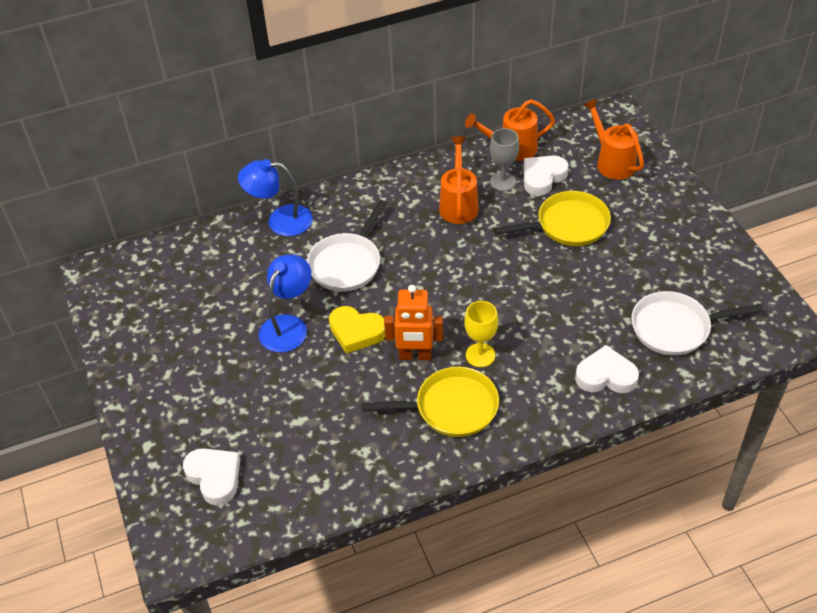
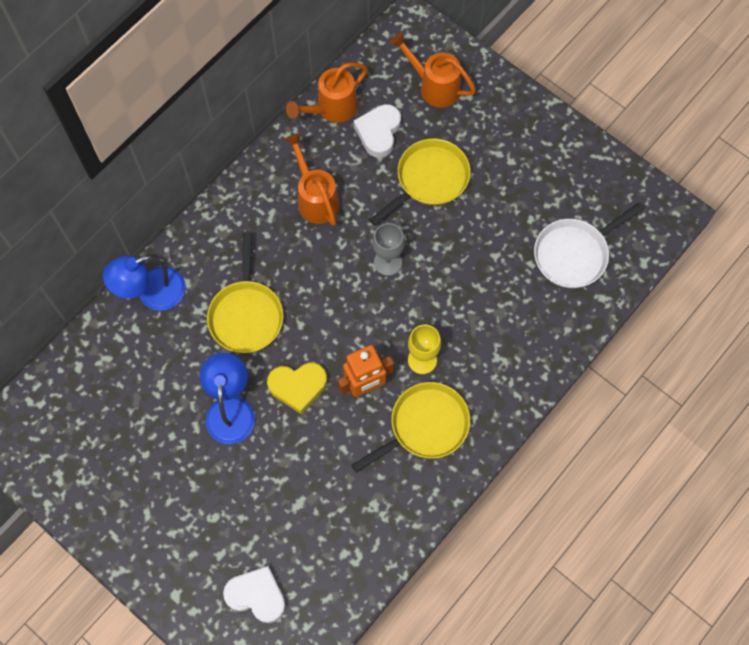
camera: 30 degrees left, 20 degrees up
(347, 263) = (246, 314): white pan -> yellow pan
(503, 182) = (343, 153): grey goblet -> grey goblet (387, 262)
(606, 375) = (539, 331): white heart -> none

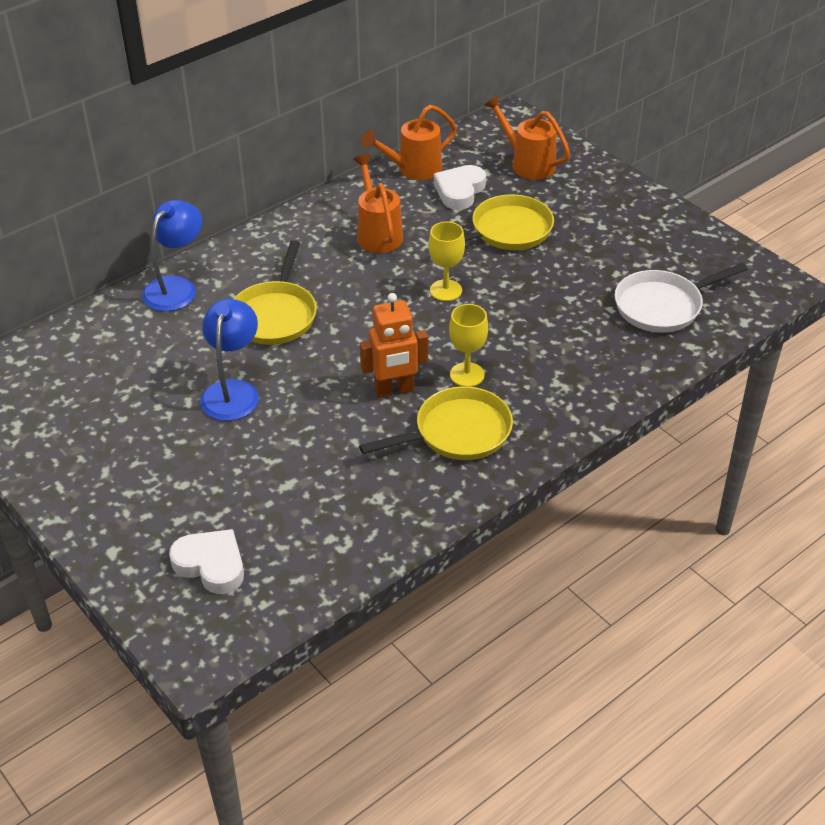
camera: 10 degrees right, 25 degrees down
(152, 293) = (176, 287): blue lamp -> blue lamp turned 135 degrees clockwise
(298, 387) = (316, 381): yellow heart -> none
(387, 262) = (446, 290): grey goblet -> yellow goblet

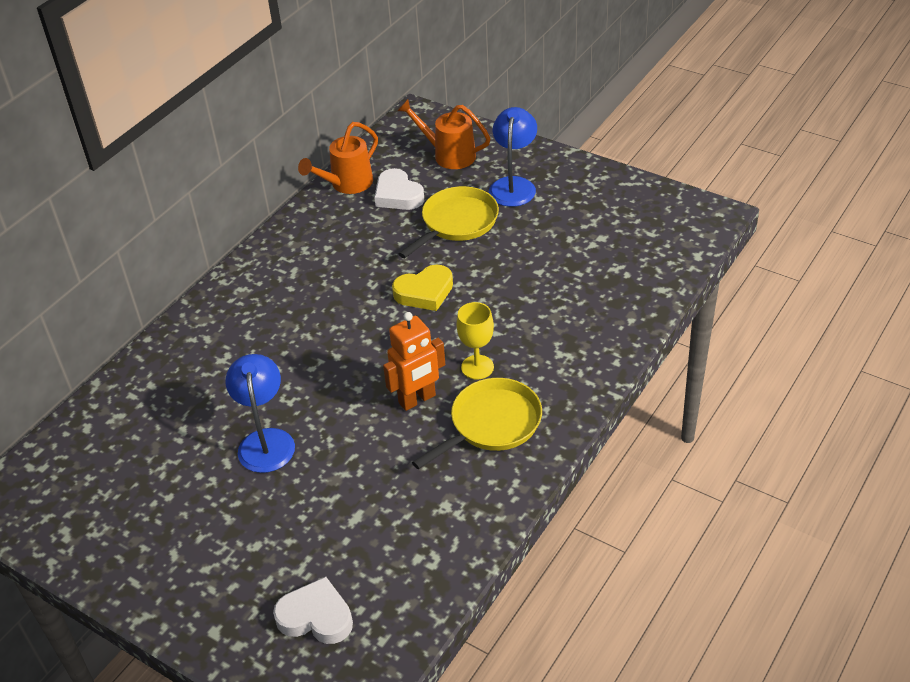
camera: 15 degrees left, 0 degrees up
(176, 287) = (168, 352): blue lamp -> blue lamp (513, 185)
(275, 315) = (275, 355): yellow pan -> none
(378, 233) = (339, 253): orange watering can -> none
(446, 290) = (424, 292): yellow goblet -> yellow heart
(459, 191) = (398, 195): white heart -> white heart turned 45 degrees counterclockwise
(663, 306) = (622, 259): white pan -> none

